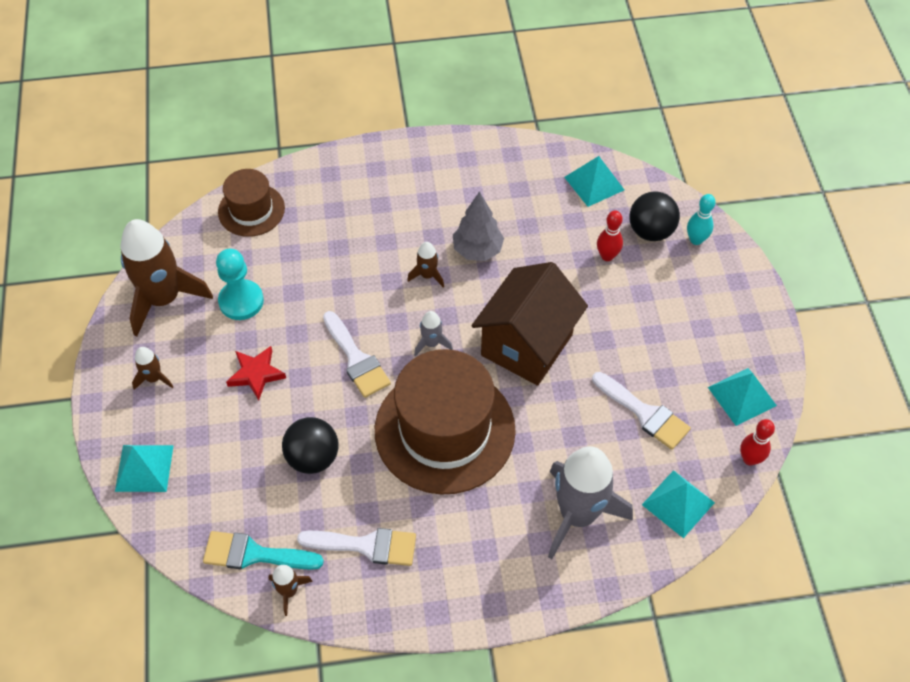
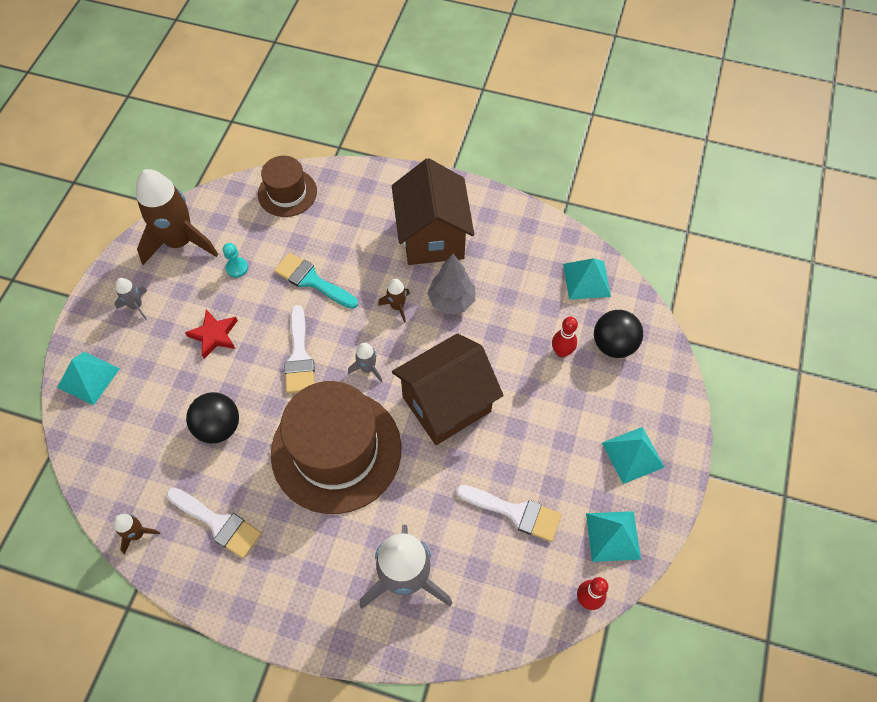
camera: 25 degrees right, 5 degrees up
(154, 378) = (136, 306): brown rocket -> grey rocket
(241, 301) = (237, 268): turquoise pawn -> turquoise pawn, size x0.56
(254, 554) = (129, 489): turquoise brush -> turquoise brush (311, 280)
(425, 198) = (432, 237): none -> brown house
(645, 413) = (515, 512): white brush -> white brush turned 45 degrees counterclockwise
(678, 503) = (499, 610): turquoise pyramid -> turquoise pyramid (633, 455)
(696, 240) = (651, 369): turquoise bowling pin -> none

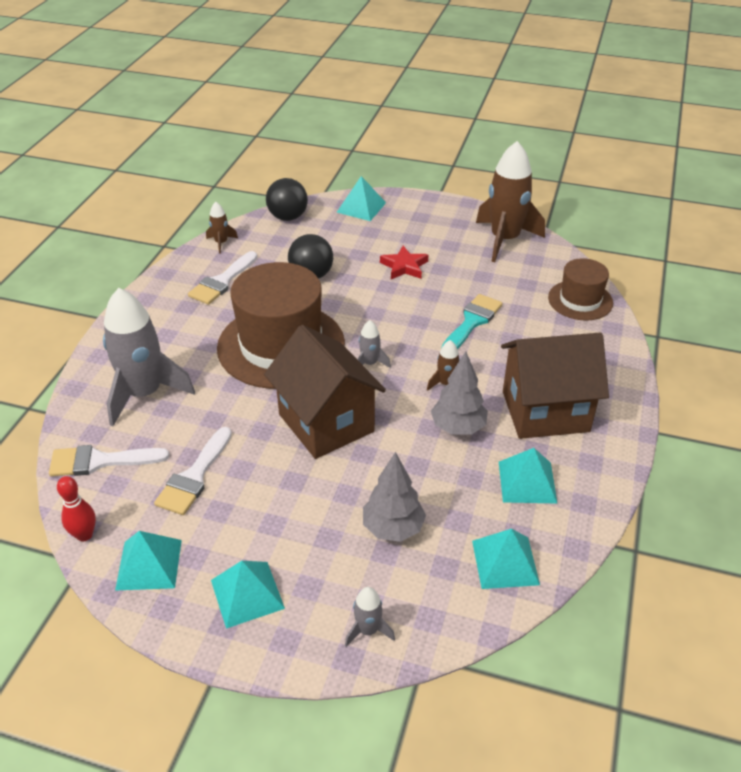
camera: 90 degrees right, 20 degrees down
(136, 306) = (432, 223): grey rocket -> grey rocket (368, 630)
(237, 268) = (480, 274): turquoise pawn -> none
(299, 356) = (383, 318): white brush -> white brush (100, 461)
(509, 258) = (527, 482): none -> turquoise pyramid
(561, 352) = (393, 528): red bowling pin -> grey tree
(613, 344) = (405, 586): black ball -> black ball (288, 217)

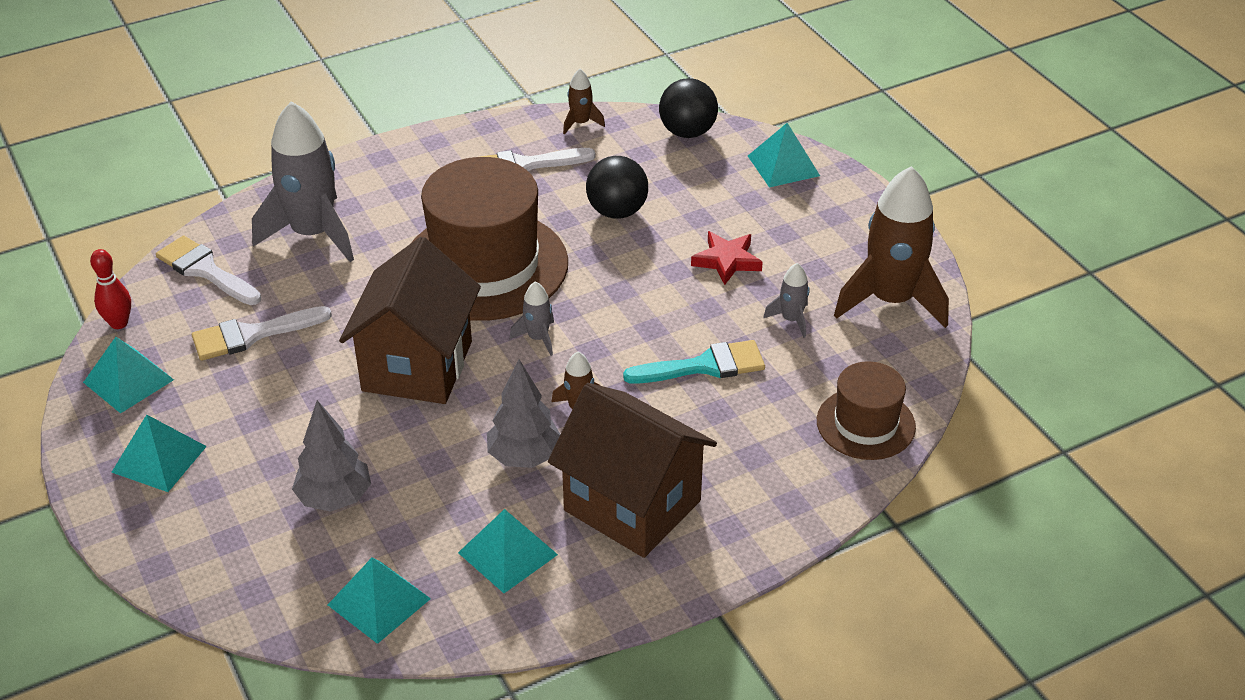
camera: 45 degrees right, 0 degrees up
(368, 630) = (198, 559): grey rocket -> grey rocket (791, 320)

